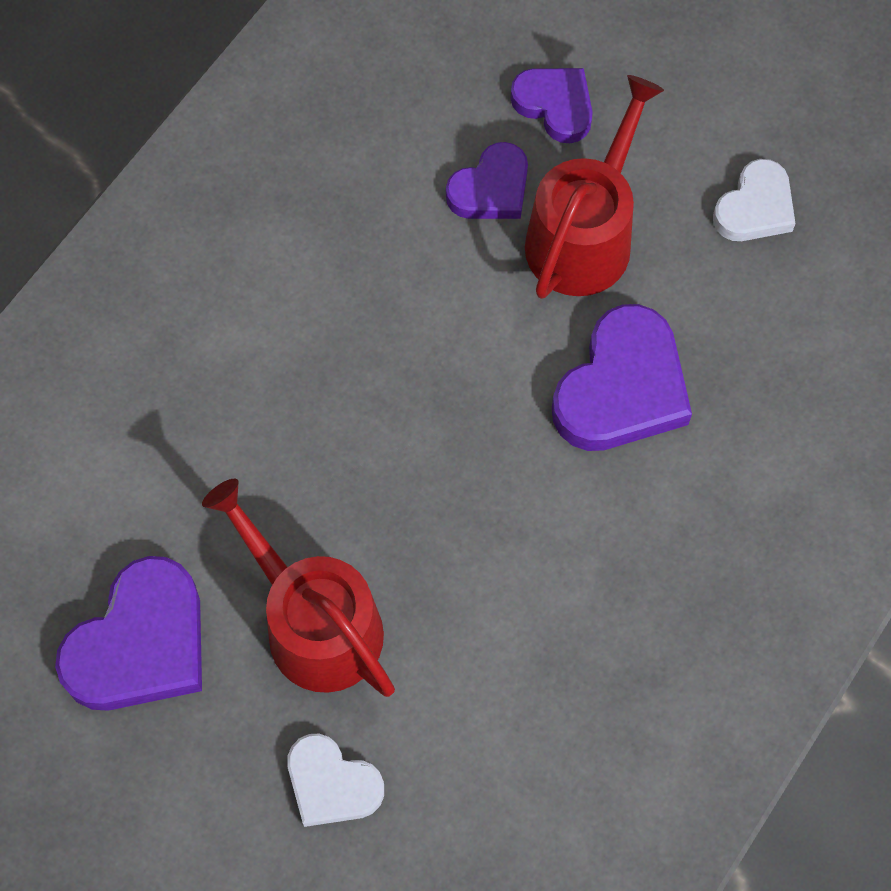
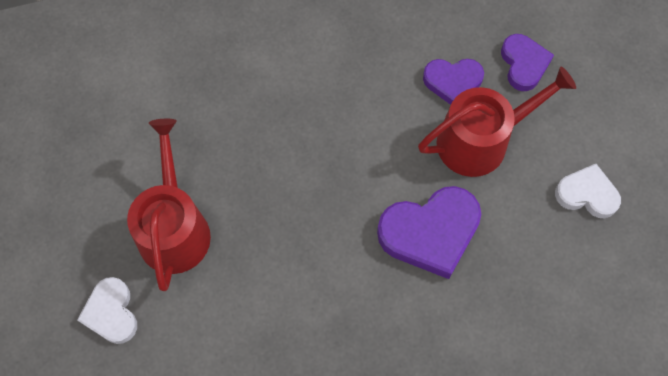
camera: 40 degrees right, 0 degrees up
(140, 644) = (88, 172): purple heart -> none
(755, 207) = (587, 194): white heart -> white heart turned 150 degrees counterclockwise

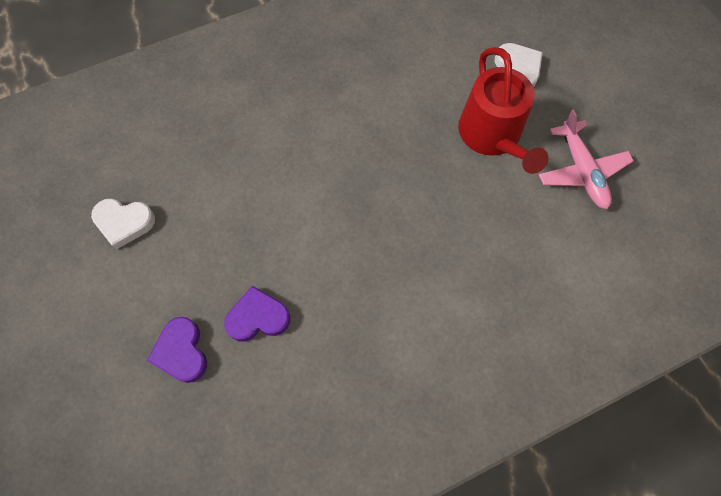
camera: 170 degrees right, 0 degrees up
(94, 171) = (581, 171): none -> pink plane
(430, 233) = (269, 166): purple heart -> none
(480, 140) = (226, 258): red watering can -> none

